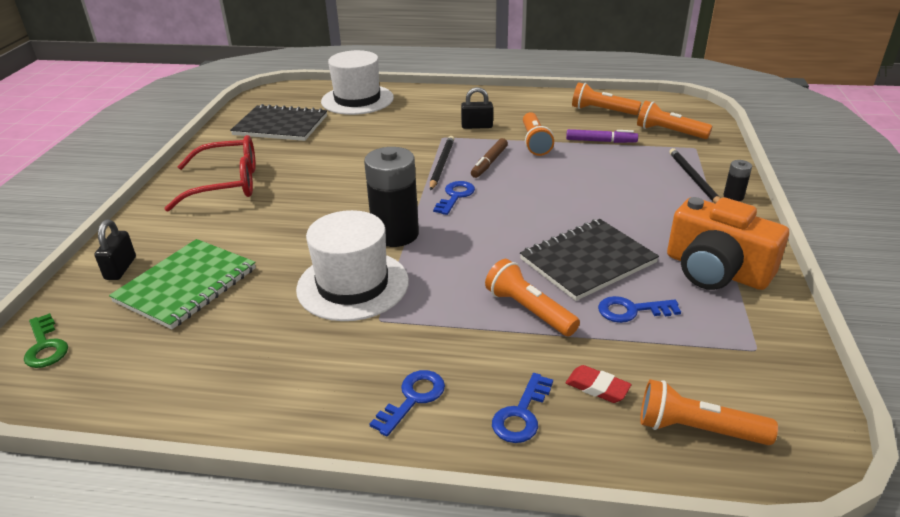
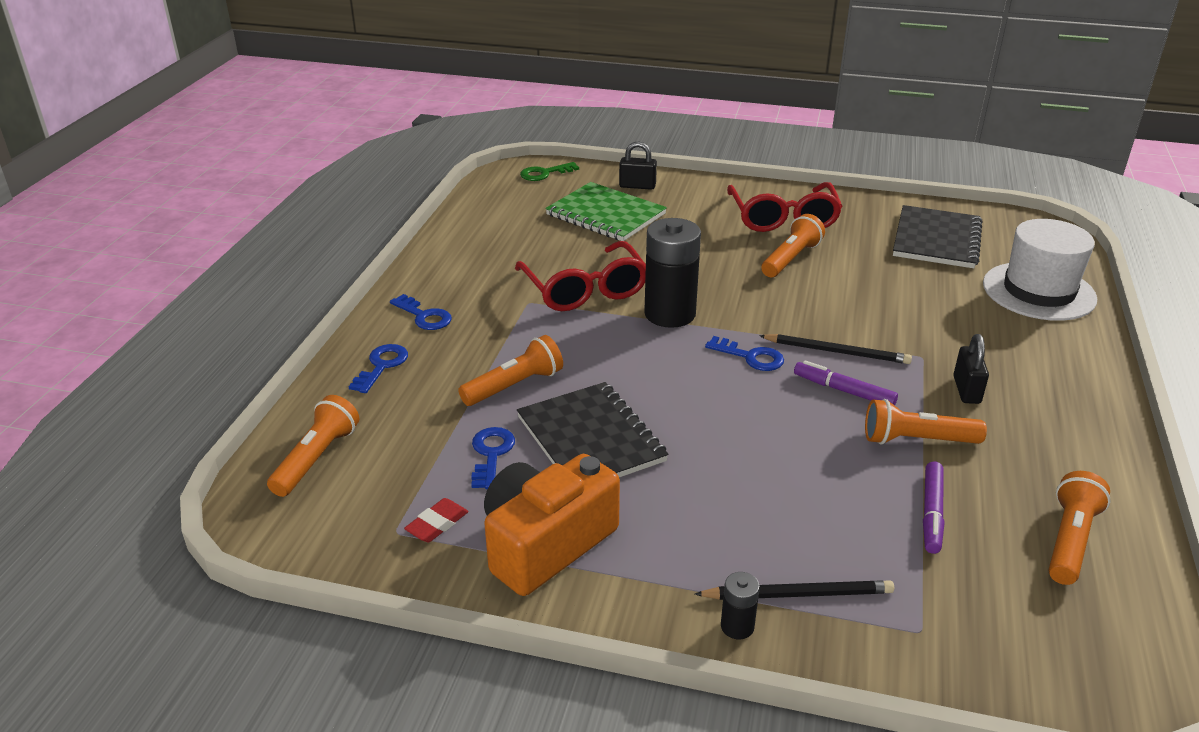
camera: 95 degrees right, 0 degrees up
(353, 285) = (585, 290): white hat -> red glasses
(489, 163) = (843, 390): brown marker -> purple marker
(521, 414) = (382, 366): blue key -> blue key turned 75 degrees clockwise
(597, 387) = (392, 411): red eraser -> red eraser (437, 524)
(669, 132) = (987, 613): orange flashlight -> orange flashlight (790, 259)

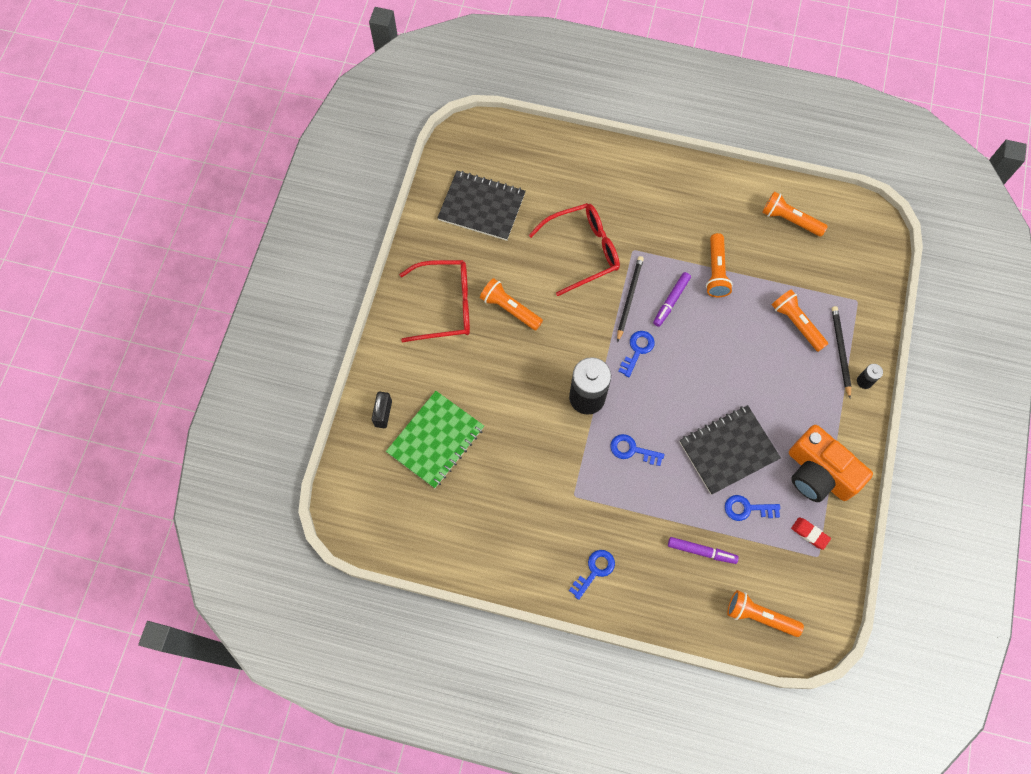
camera: 90 degrees left, 35 degrees up
(382, 366) = (659, 592): blue key -> blue key (632, 450)
(514, 386) = (677, 499): orange flashlight -> orange flashlight (796, 323)
(544, 173) = (354, 493): green key -> none
(585, 290) = (555, 455): red glasses -> red glasses (583, 251)
(931, 513) = (776, 277): purple marker -> purple marker (701, 551)
(966, 390) = (666, 234): black padlock -> none
(1038, 291) = (553, 163): white hat -> none

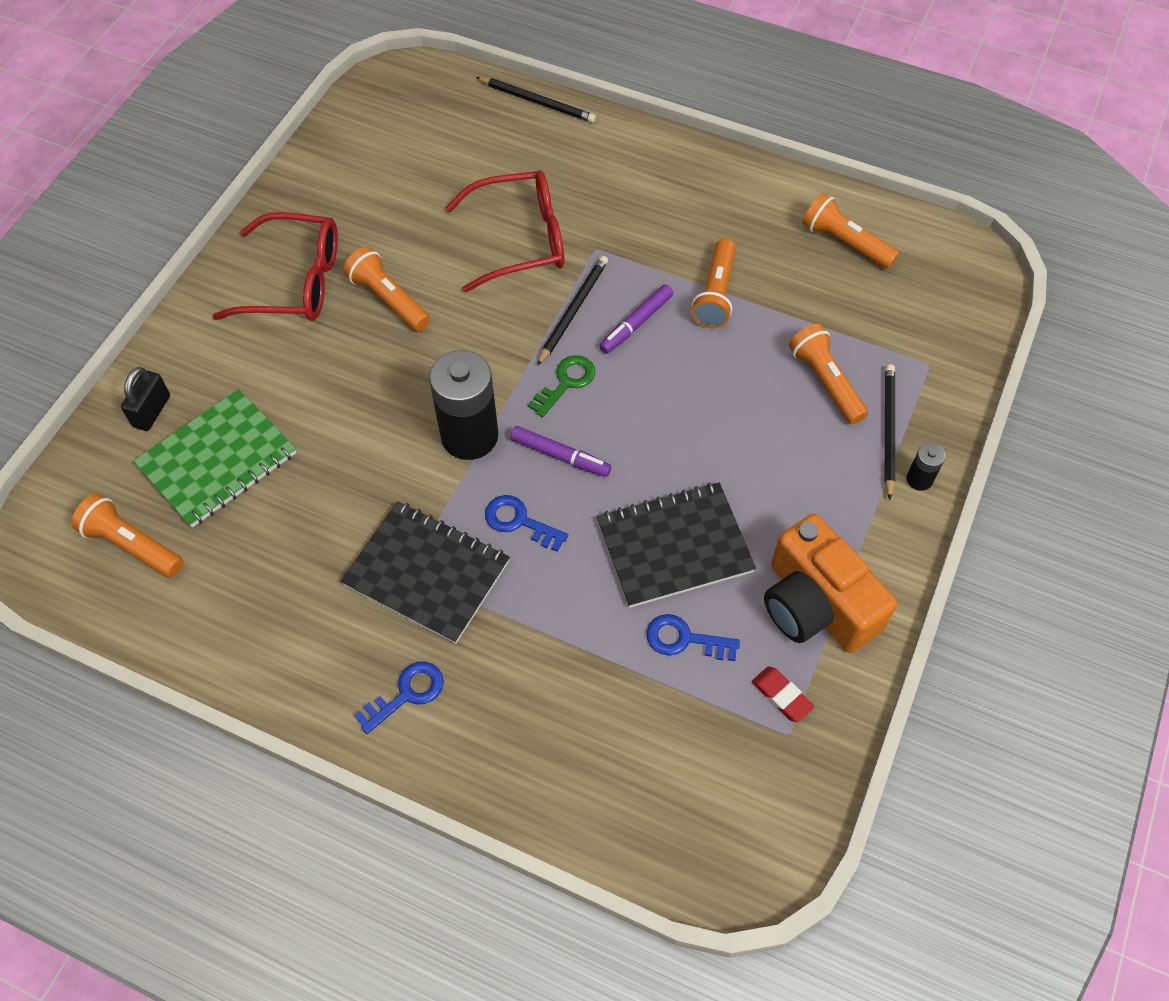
camera: 10 degrees right, 10 degrees down
(481, 207) = (389, 165): black notebook -> black notebook (426, 573)
(567, 141) = (537, 102): none -> black pencil
(637, 350) = (566, 382): blue key -> green key
(701, 551) = (592, 693): purple marker -> purple marker (560, 456)
(759, 616) = (666, 815): orange flashlight -> orange flashlight (132, 545)

